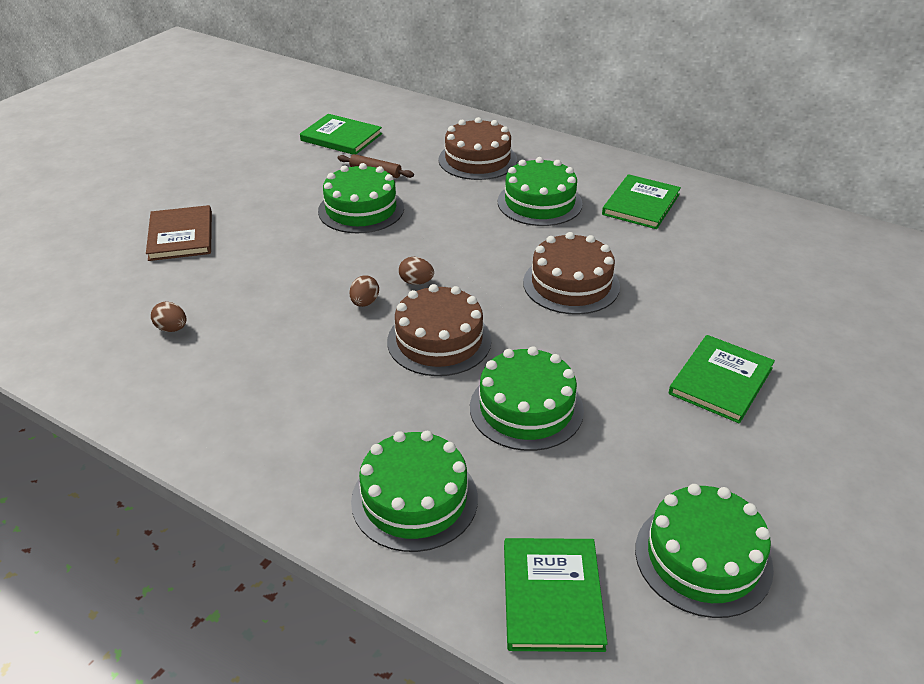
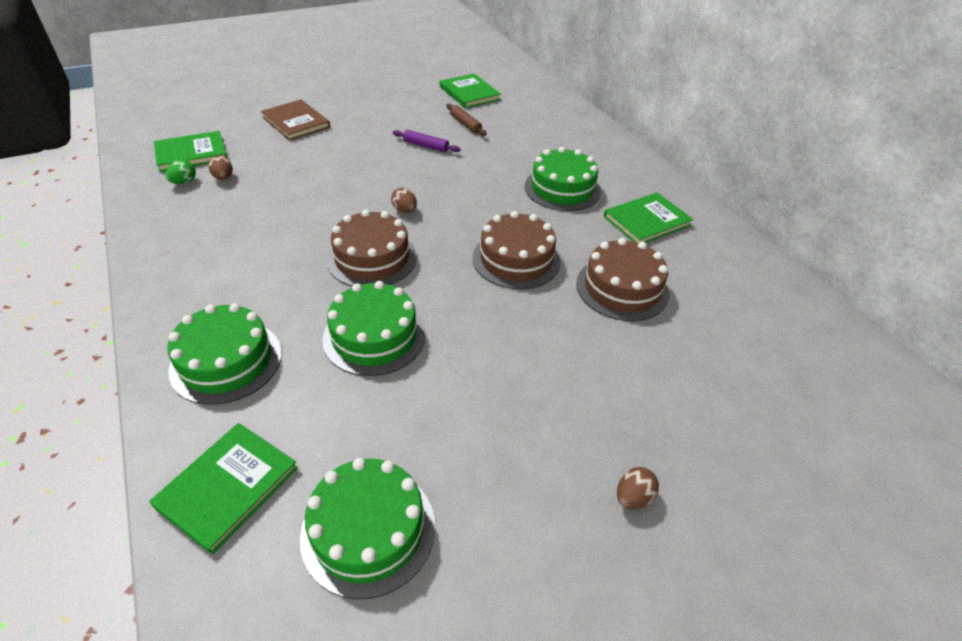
camera: 30 degrees right, 5 degrees up
(128, 352) = (184, 182): none -> green egg
(181, 236) = (296, 122): brown book -> brown book turned 60 degrees counterclockwise
(361, 209) = (426, 146): green cake -> purple rolling pin
(365, 303) = (354, 210): brown egg -> brown egg (633, 497)
(477, 160) = (550, 141): brown cake -> brown cake (622, 288)
(721, 381) = (552, 393): green book -> green book (191, 154)

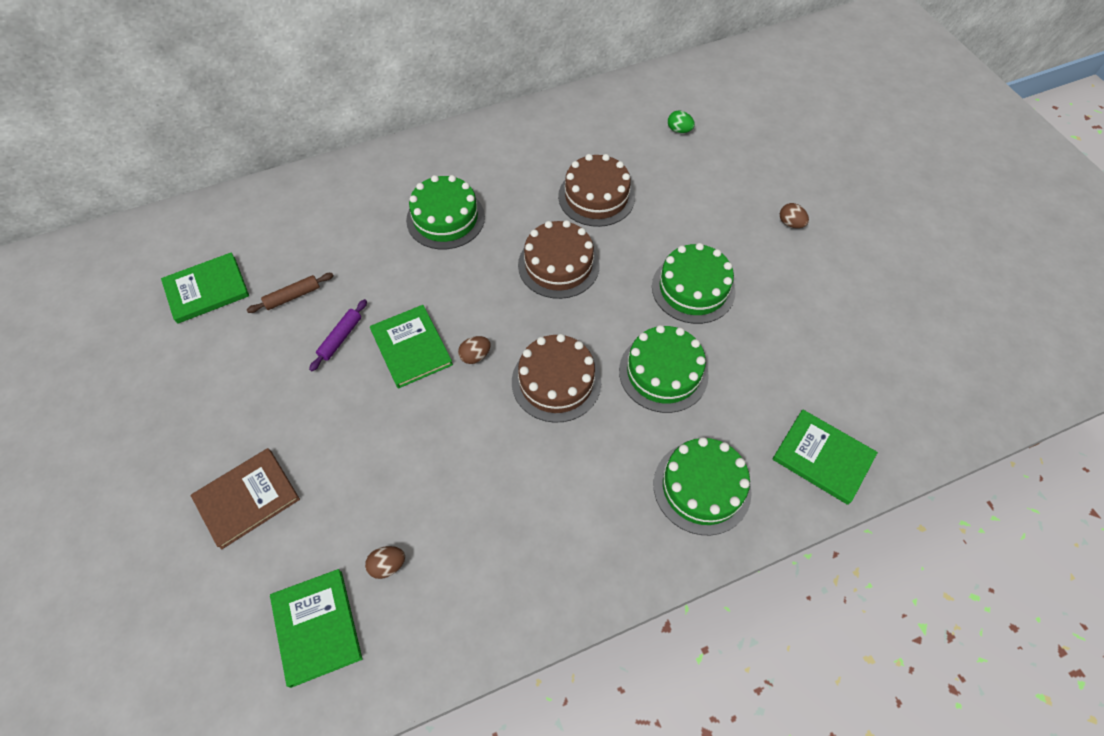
camera: 85 degrees left, 15 degrees up
(184, 182) = (393, 615): green egg -> green egg (679, 130)
(368, 530) = (838, 364): green cake -> green cake (693, 288)
(646, 221) = (504, 164): green book -> green book (411, 347)

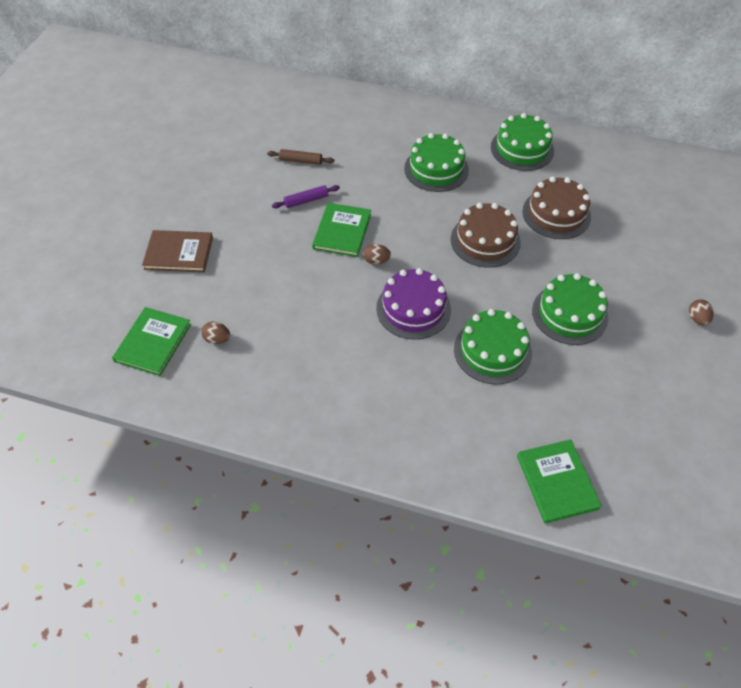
camera: 40 degrees right, 5 degrees down
(207, 289) = (258, 129): green book -> none
(556, 381) = (413, 309): brown cake -> purple cake
(679, 130) = (668, 205): green egg -> none
(702, 487) = (448, 436): green cake -> green cake (522, 149)

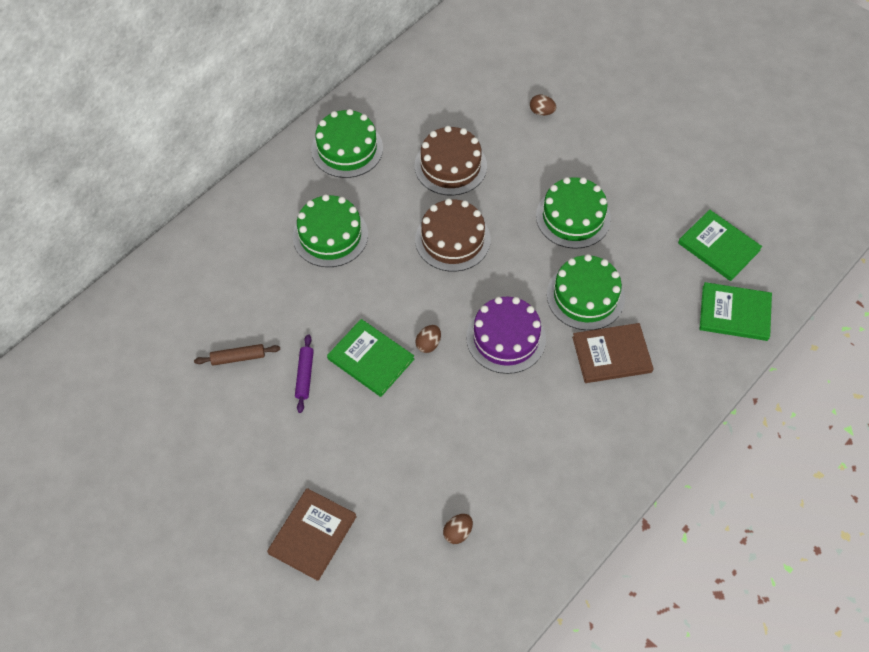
camera: 65 degrees left, 5 degrees up
(153, 343) = (431, 600): green book -> green book (718, 247)
(301, 161) = (238, 358): brown rolling pin -> brown rolling pin turned 45 degrees clockwise
(444, 391) = (611, 354): none -> brown book
(697, 319) = (622, 130): brown egg -> brown egg (541, 112)

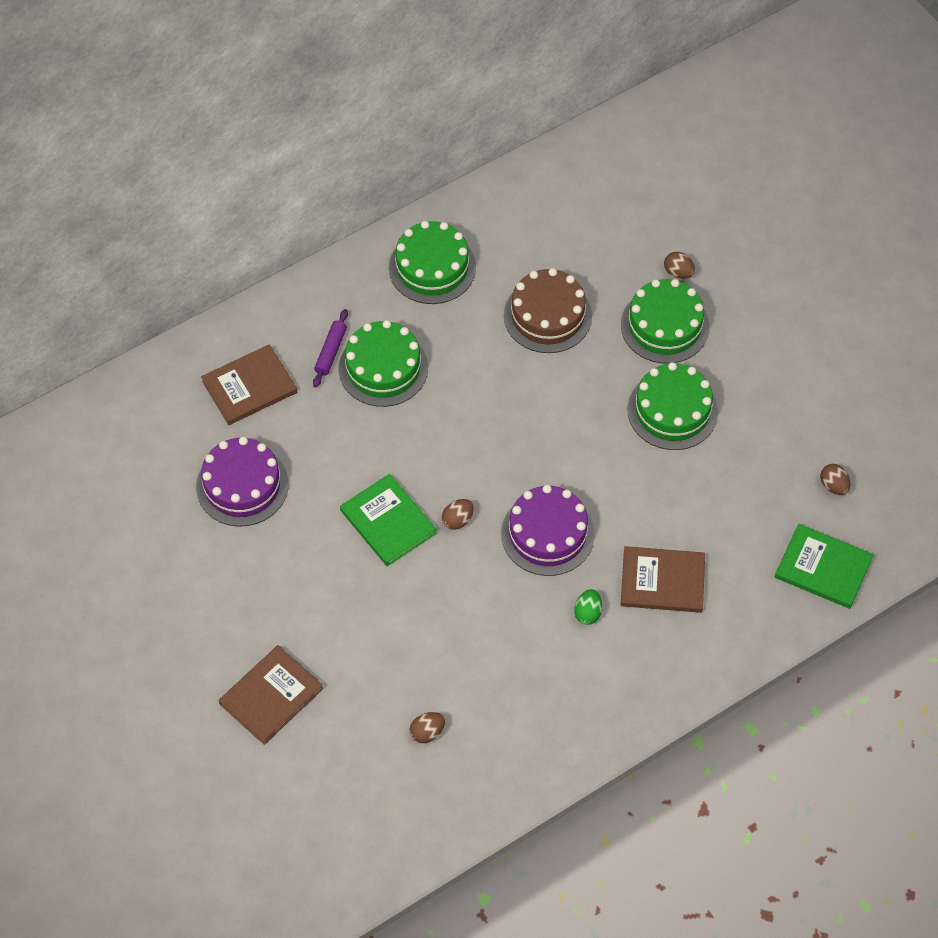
camera: 15 degrees right, 0 degrees up
(222, 275) = (249, 387): none -> brown book
(238, 358) = (242, 485): brown rolling pin -> purple cake
(305, 376) = (310, 523): purple rolling pin -> purple rolling pin (331, 352)
(452, 239) = (522, 405): brown cake -> none
(560, 395) = (587, 613): none -> green egg
(585, 296) = (655, 507): green cake -> green cake (665, 326)
(718, 247) = (833, 486): green book -> brown egg

